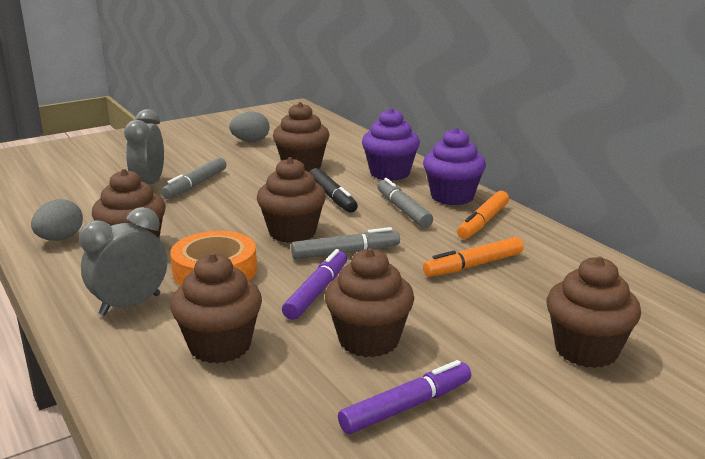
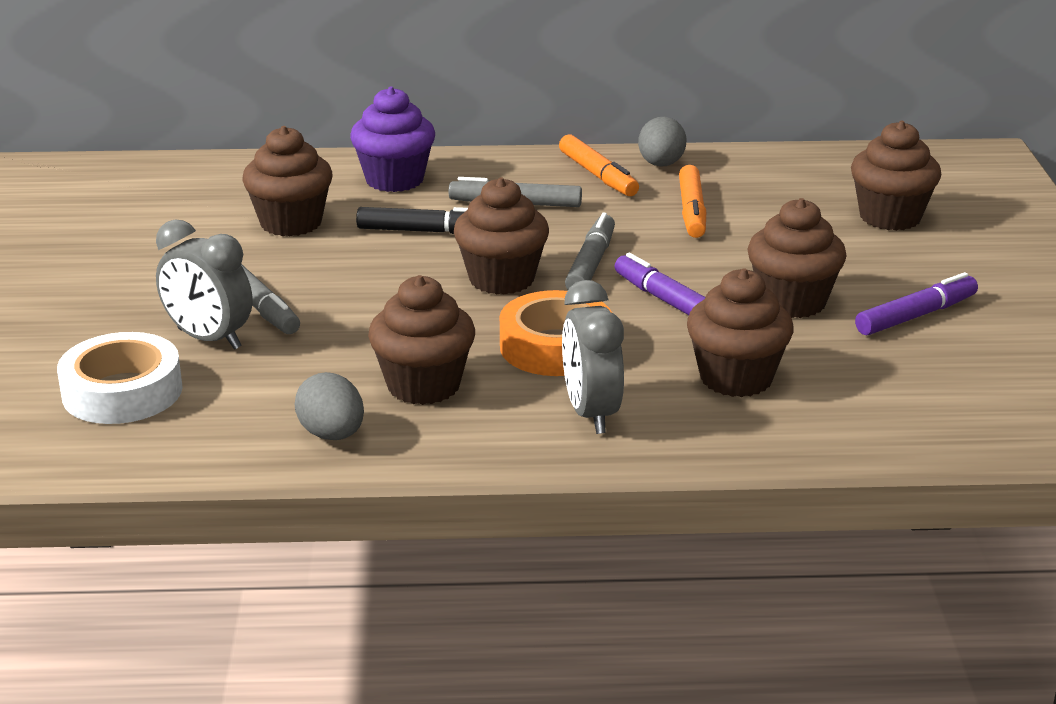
camera: 60 degrees left, 5 degrees up
(80, 183) = (122, 392): none -> white tape
(250, 141) = (135, 233): grey egg -> grey egg (661, 164)
(406, 407) = (916, 316): purple marker -> purple marker turned 60 degrees clockwise
(452, 197) = (512, 169): purple cupcake -> none

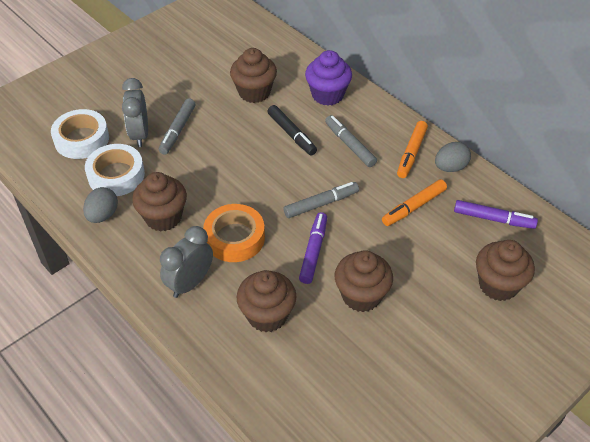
camera: 50 degrees right, 20 degrees up
(263, 391) = (116, 175): none -> white tape
(501, 279) = (275, 184): brown cupcake -> none
(916, 316) = (398, 352): purple marker -> purple marker (493, 219)

